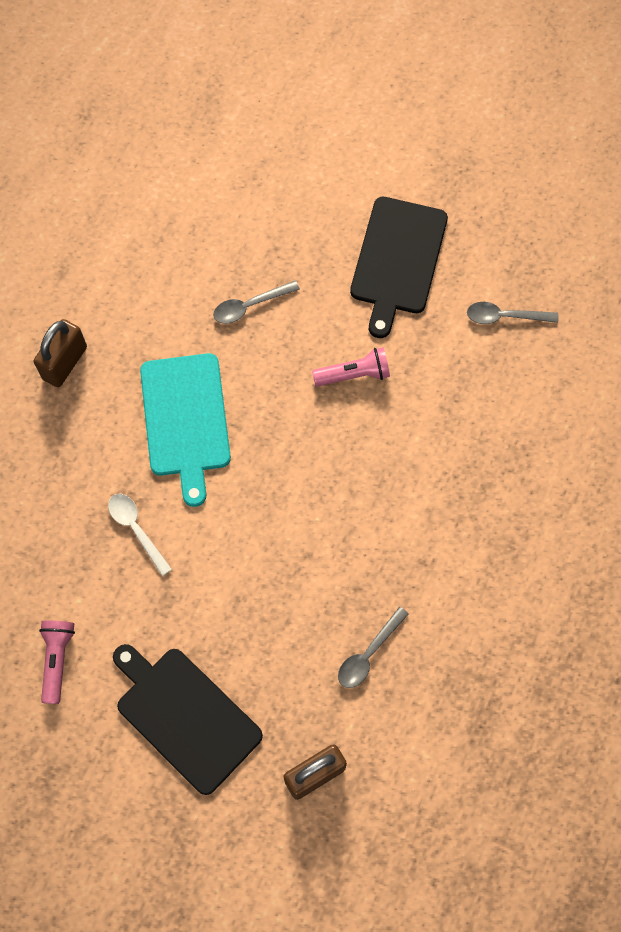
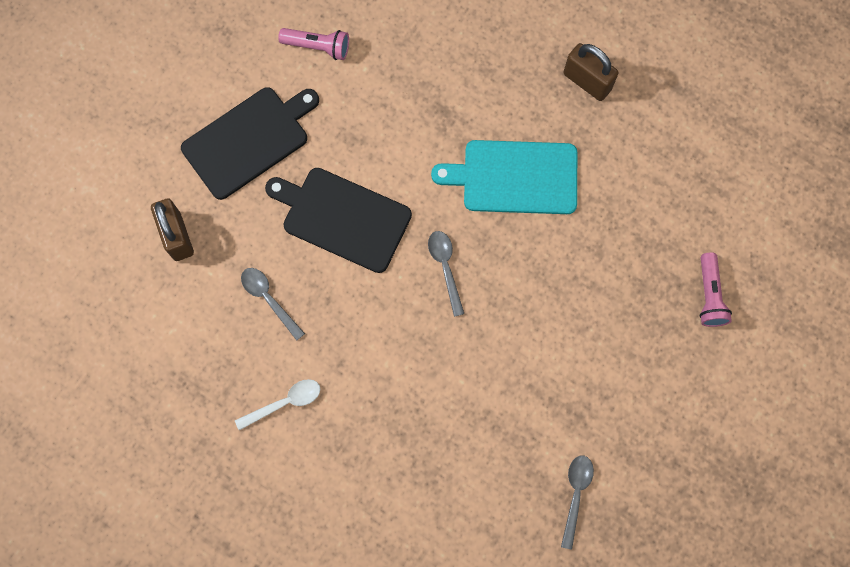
camera: 100 degrees right, 5 degrees up
(136, 529) = (419, 122): white spoon -> white spoon (285, 402)
(249, 306) = (621, 251): grey spoon -> grey spoon (445, 267)
(354, 374) = (536, 336): pink flashlight -> pink flashlight (709, 295)
(398, 260) = (652, 401): black cutting board -> black cutting board (342, 218)

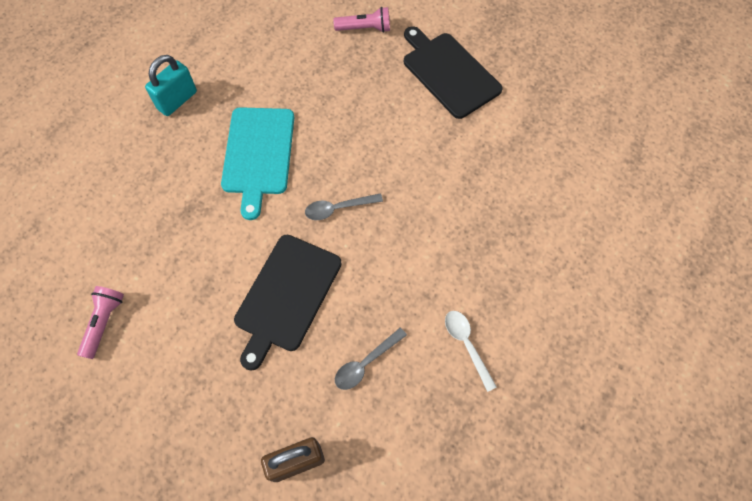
camera: 90 degrees left, 10 degrees down
(249, 140) = (197, 389): black cutting board -> black cutting board (449, 73)
(576, 494) = (525, 117): grey spoon -> none
(587, 81) = (177, 100): brown padlock -> turquoise padlock

